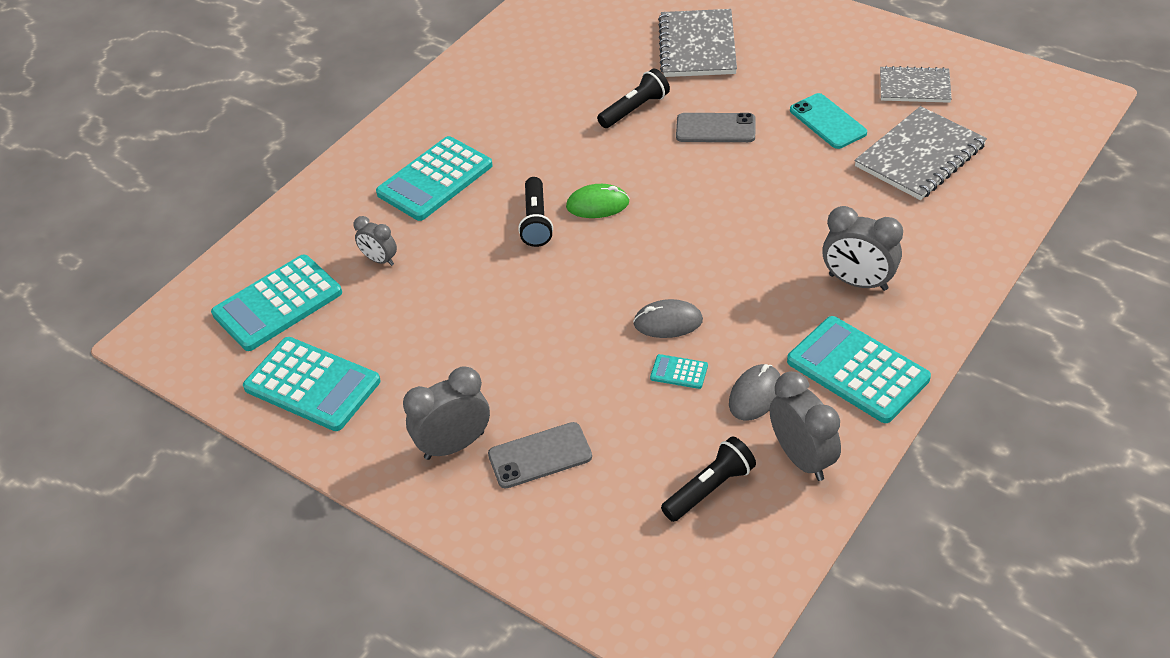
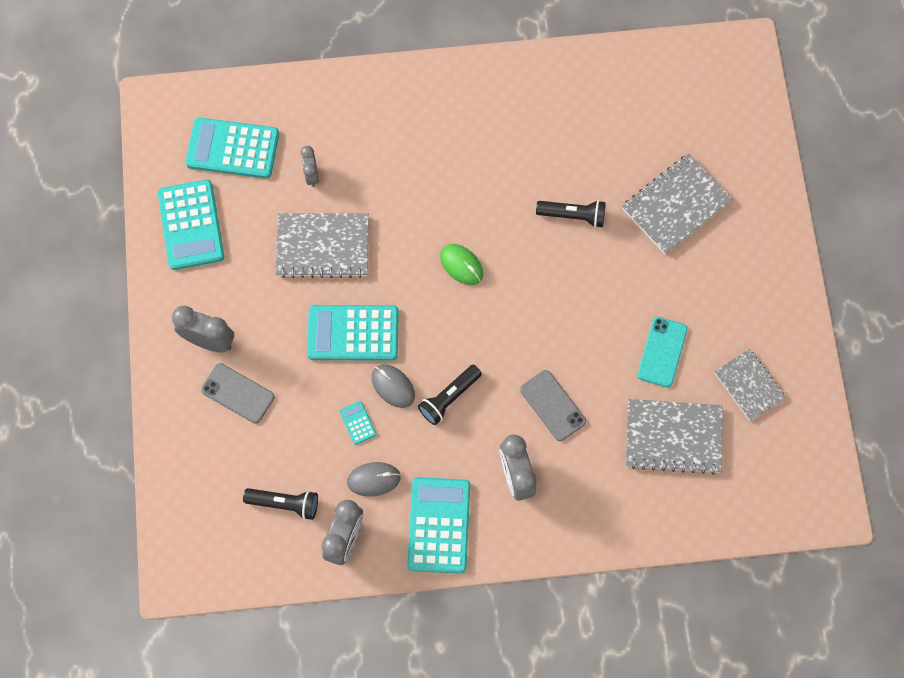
camera: 45 degrees right, 25 degrees up
(435, 180) = (404, 146): turquoise calculator -> turquoise calculator (353, 333)
(461, 293) = (322, 246): none -> grey notebook
(536, 221) = (417, 239): black flashlight -> black flashlight (449, 397)
(715, 128) = (595, 283): grey phone -> grey phone (552, 405)

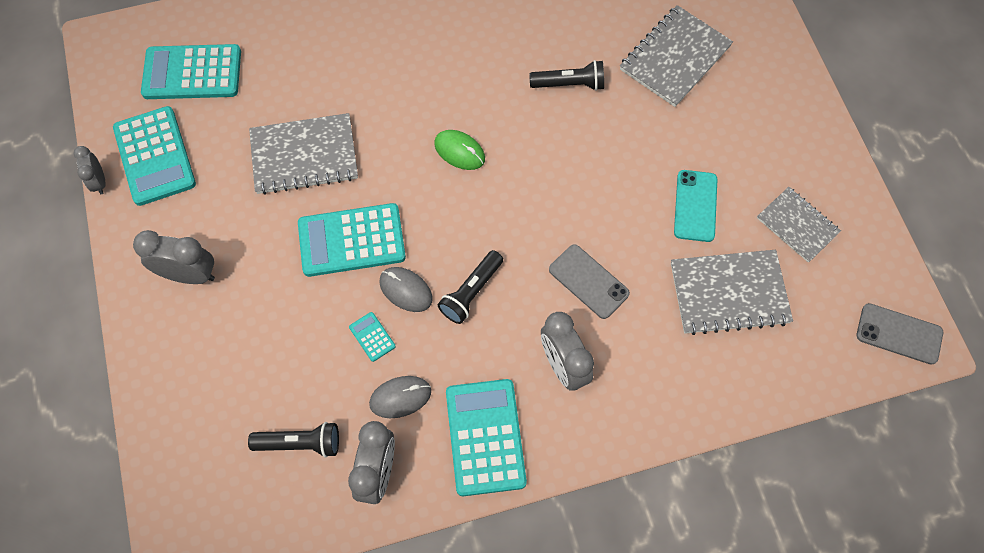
camera: 10 degrees left, 5 degrees down
(238, 393) = (229, 327): grey phone -> grey phone (899, 334)
(311, 175) = (282, 86): grey clock -> grey clock (99, 182)

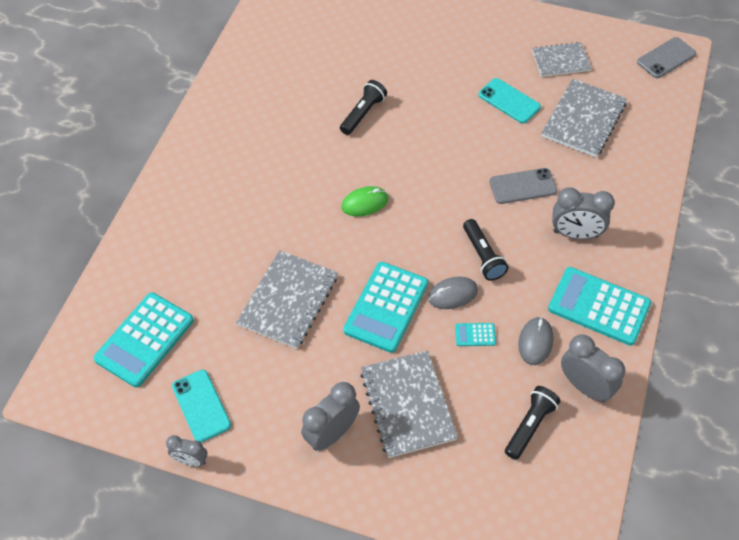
camera: 55 degrees left, 10 degrees down
(155, 156) = (201, 405): turquoise calculator -> turquoise phone
(675, 58) = (390, 49): grey notebook -> grey notebook (407, 405)

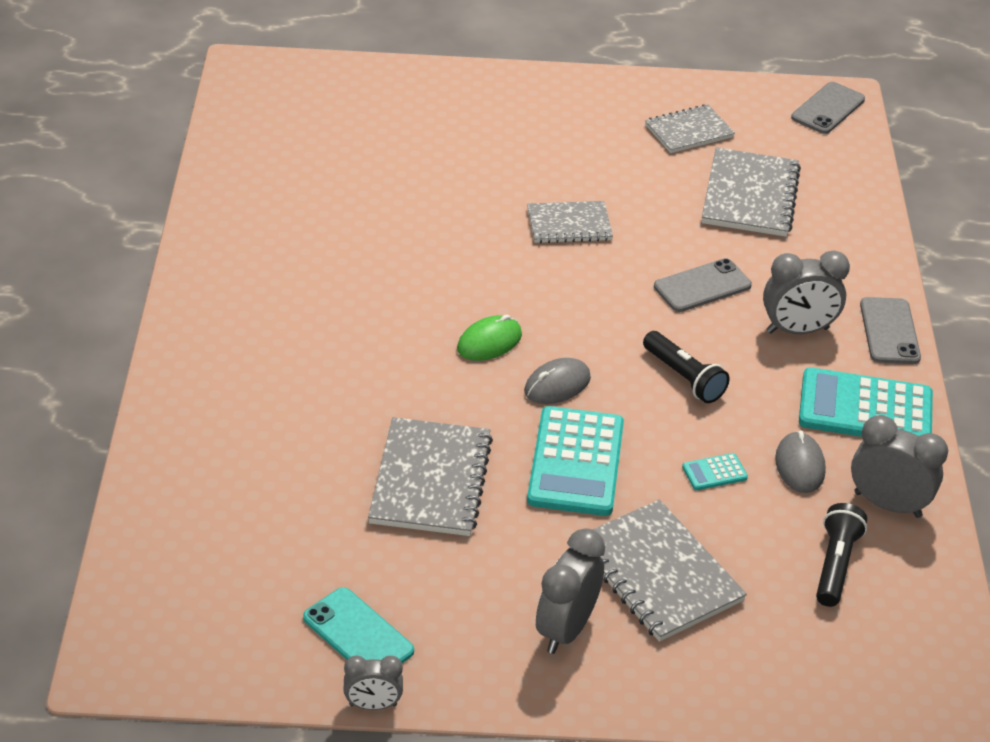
camera: 20 degrees left, 15 degrees down
(145, 340) = (234, 569): turquoise calculator -> none
(363, 113) = (438, 234): black flashlight -> none
(451, 121) = (569, 224): none -> grey notebook
(452, 294) = (662, 430): grey mouse -> grey mouse (557, 385)
(509, 101) = (639, 188): turquoise phone -> none
(640, 247) = (889, 331): none -> grey phone

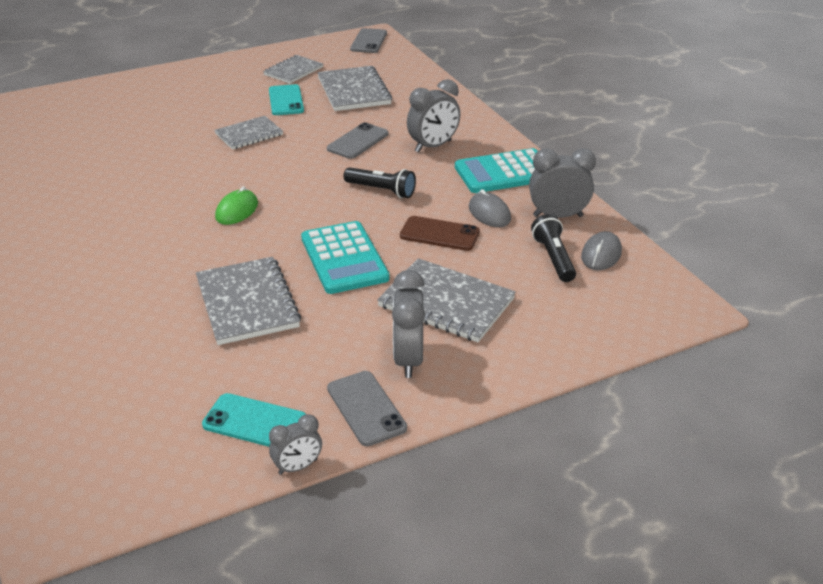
camera: 25 degrees left, 5 degrees down
(557, 385) = (300, 220): grey mouse -> grey mouse (601, 254)
(648, 182) = (286, 100): none -> turquoise phone
(714, 472) = (439, 234): turquoise calculator -> brown phone
(889, 331) = (487, 131): grey phone -> grey phone (366, 408)

